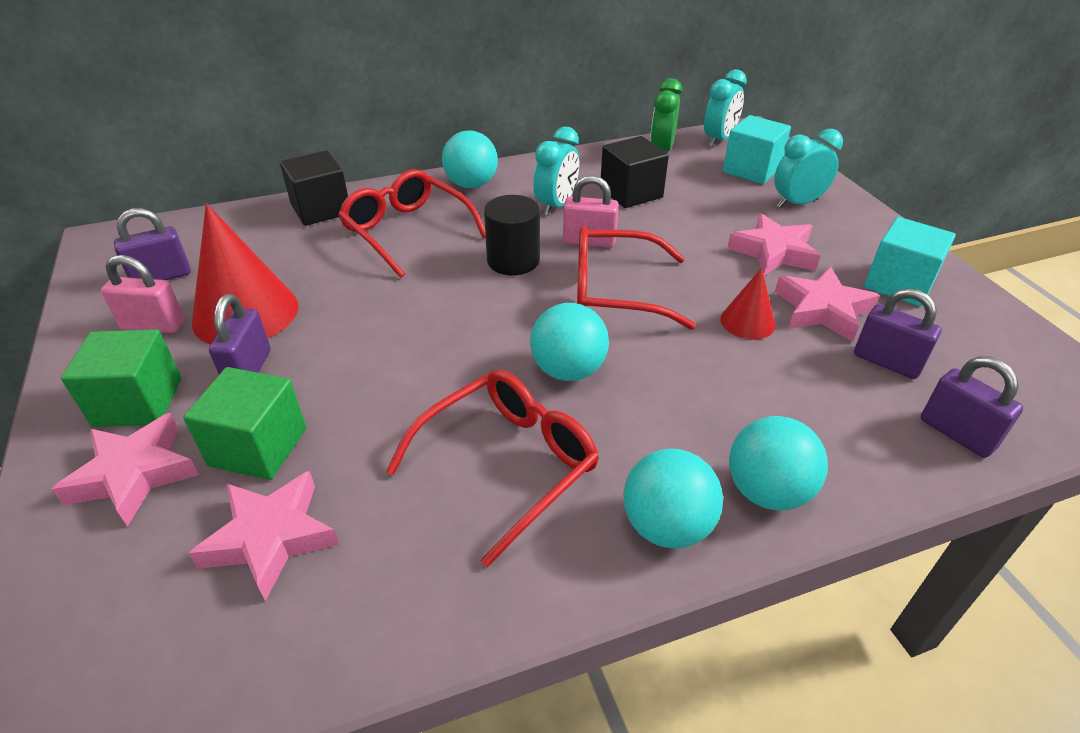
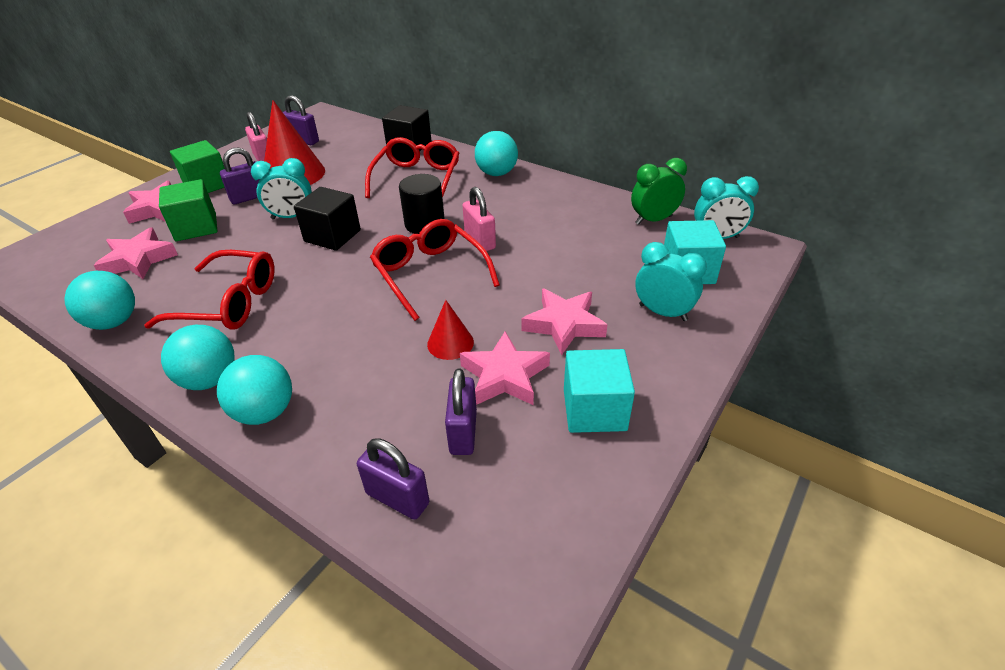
camera: 55 degrees right, 0 degrees up
(556, 205) = (510, 211): turquoise clock -> turquoise clock (291, 217)
(568, 370) = (327, 289): turquoise ball -> turquoise ball (114, 322)
(631, 193) = (568, 232): black cube -> black cube (332, 236)
(956, 433) = (397, 498): purple padlock -> purple padlock turned 75 degrees counterclockwise

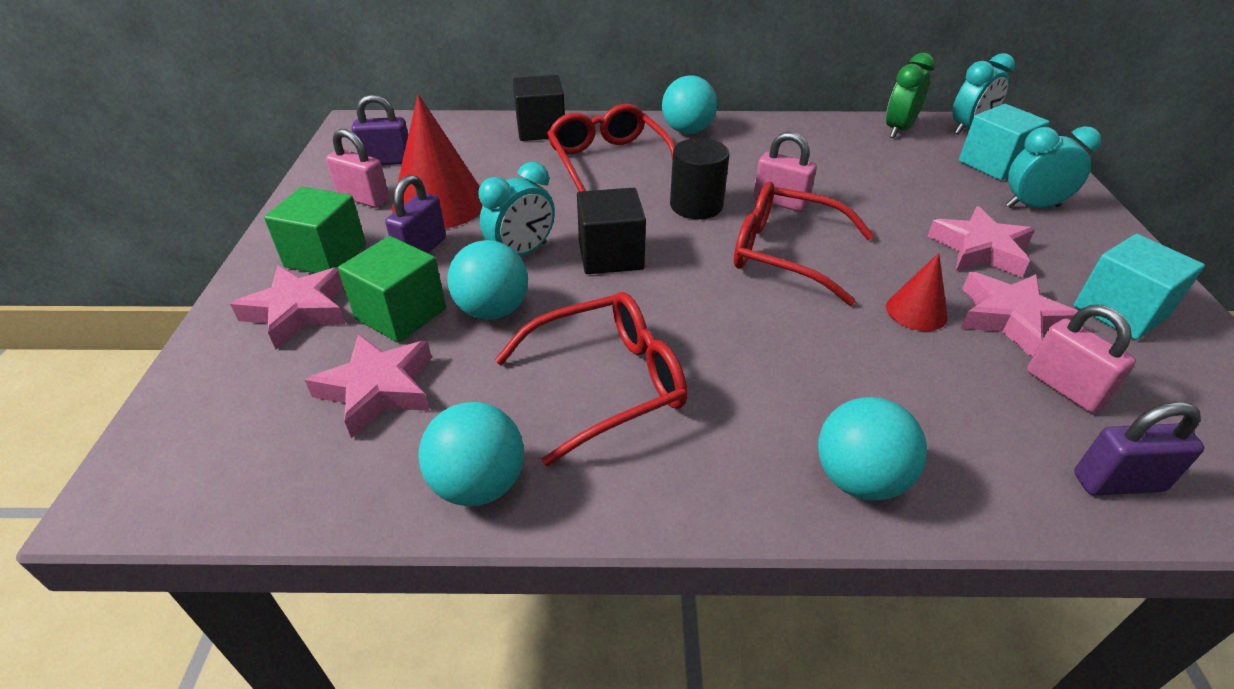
camera: 35 degrees left, 0 degrees up
(210, 379) = (735, 481): turquoise ball -> turquoise ball (492, 310)
(463, 432) = (1064, 388): purple padlock -> pink padlock

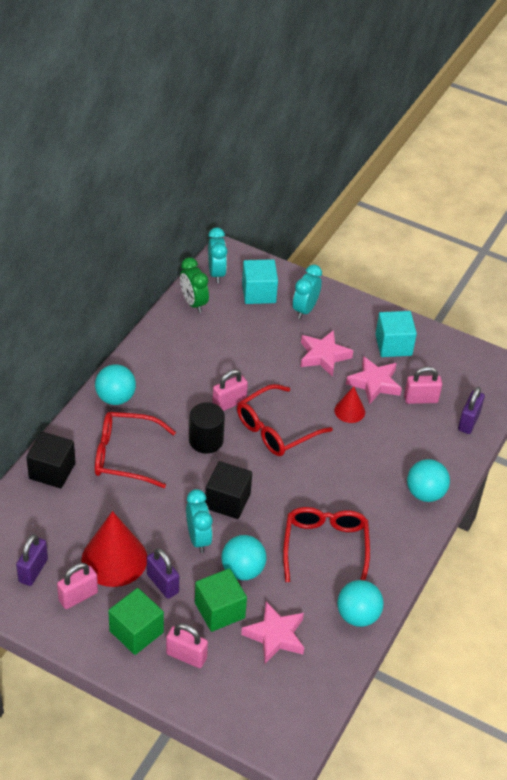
camera: 65 degrees left, 5 degrees up
(298, 311) = (186, 656): pink star -> pink padlock

